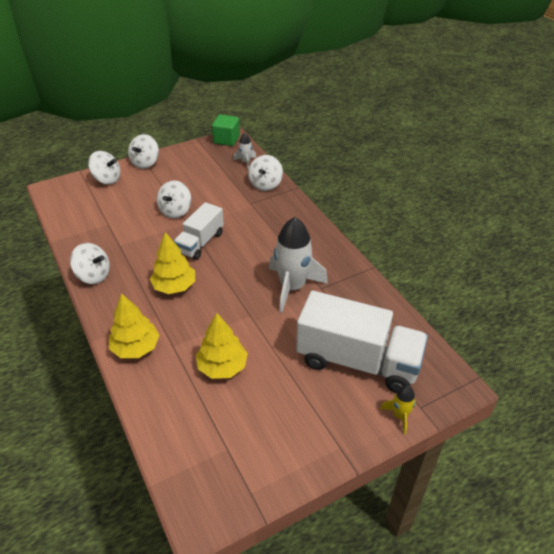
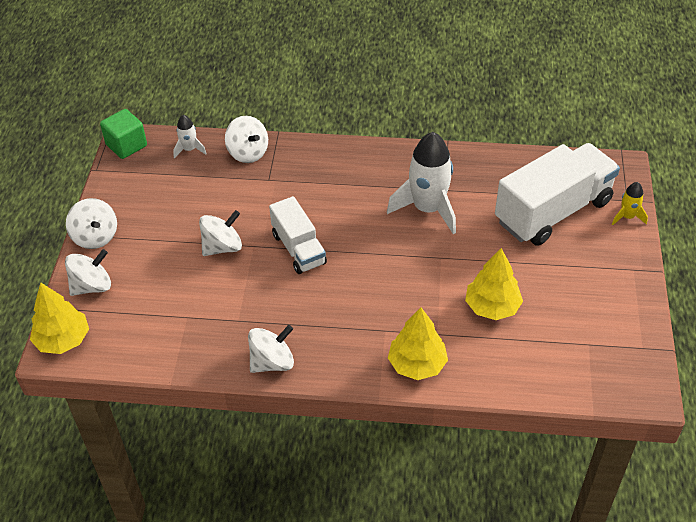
camera: 55 degrees left, 5 degrees up
(174, 286) = (350, 298): yellow tree -> yellow tree (63, 340)
(175, 211) = (222, 247): white spinning top -> white spinning top turned 90 degrees counterclockwise

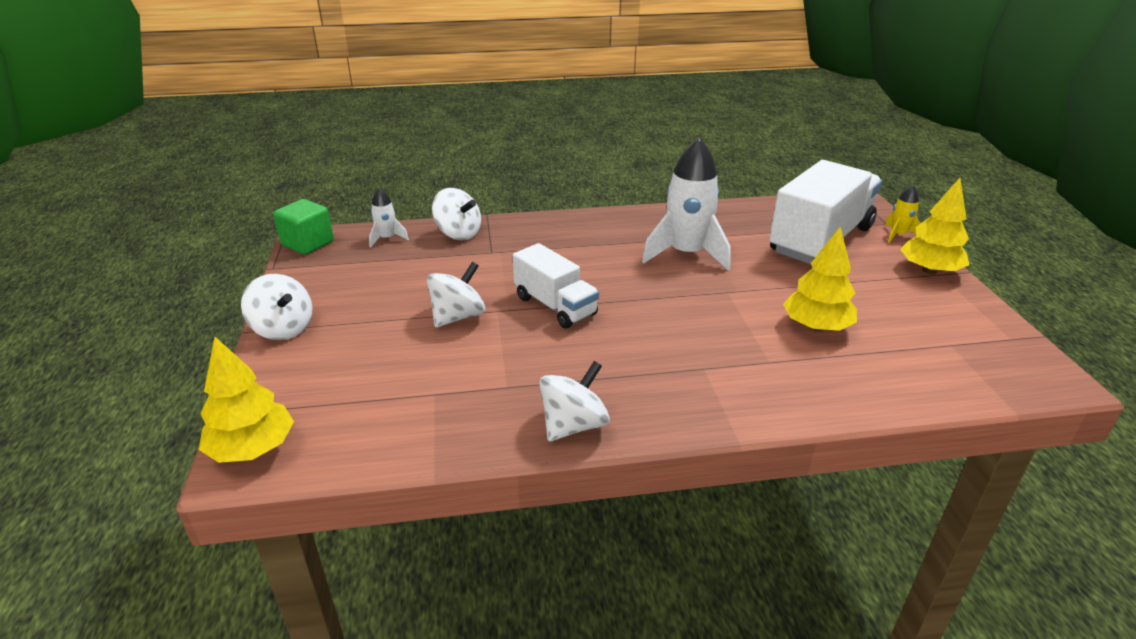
camera: 15 degrees left, 15 degrees down
(92, 286) = (287, 380): white spinning top -> none
(417, 364) = (766, 396): yellow tree -> yellow tree (929, 270)

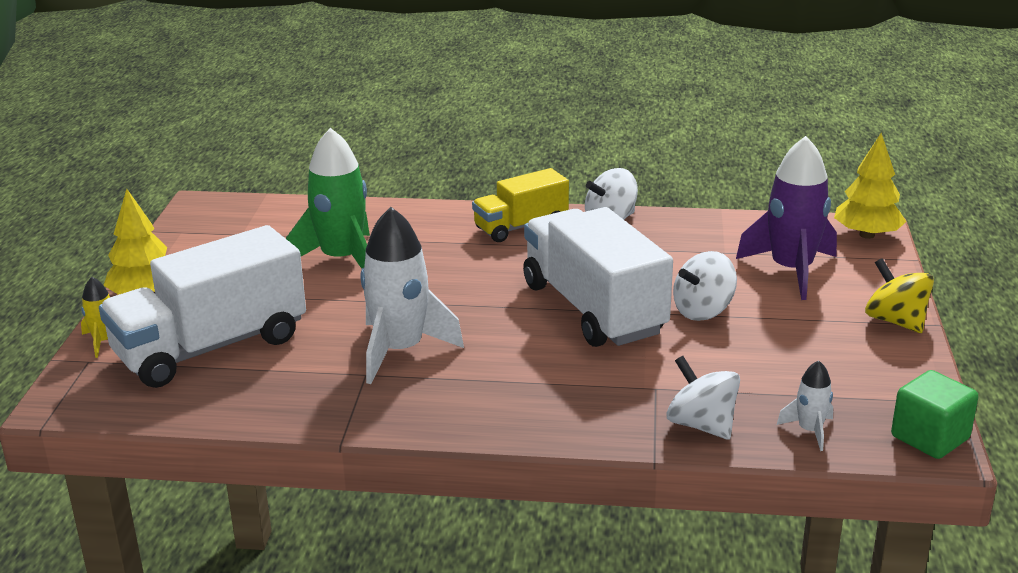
camera: 165 degrees left, 5 degrees down
(283, 329) = (895, 321): white spinning top -> yellow spinning top
(364, 376) = (791, 270): none -> purple rocket
(555, 306) = (593, 309): white truck -> white truck, size x1.73
(673, 399) = (520, 227): none -> yellow truck
(816, 327) = (342, 259): yellow tree -> green rocket

